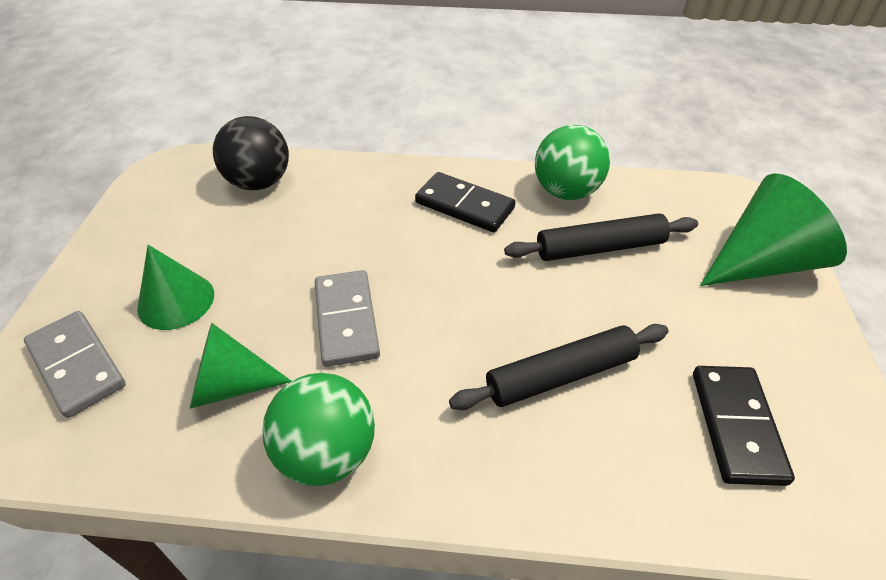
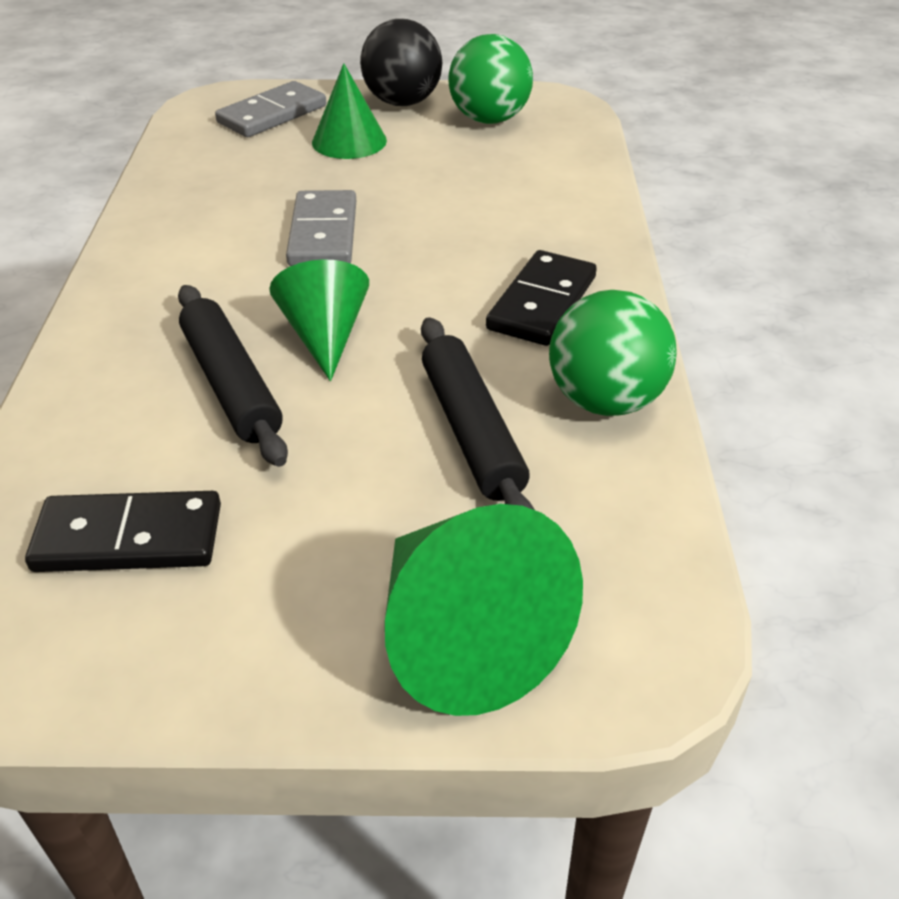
camera: 85 degrees right, 5 degrees down
(230, 385) = (242, 183): green cone -> green cone (325, 336)
(259, 182) = (546, 154): black ball -> black ball (402, 102)
(327, 453) = (157, 241): green ball -> green ball (489, 119)
(346, 320) = (323, 233): grey domino -> grey domino turned 75 degrees counterclockwise

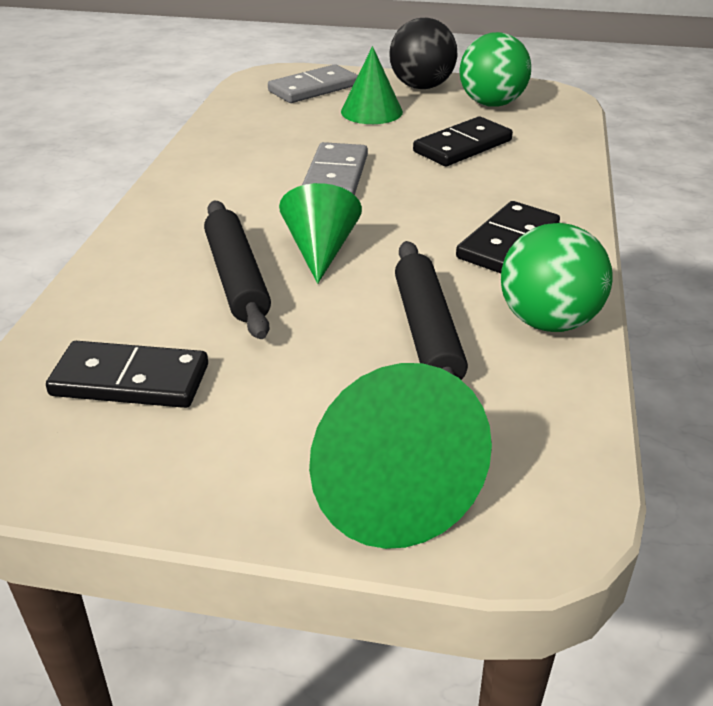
camera: 10 degrees right, 5 degrees down
(466, 180) = (463, 146): none -> black domino

